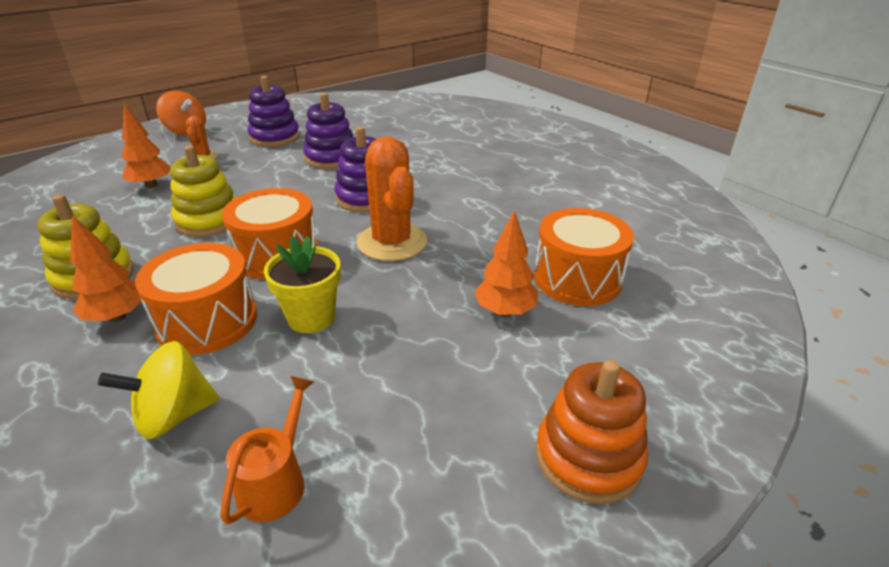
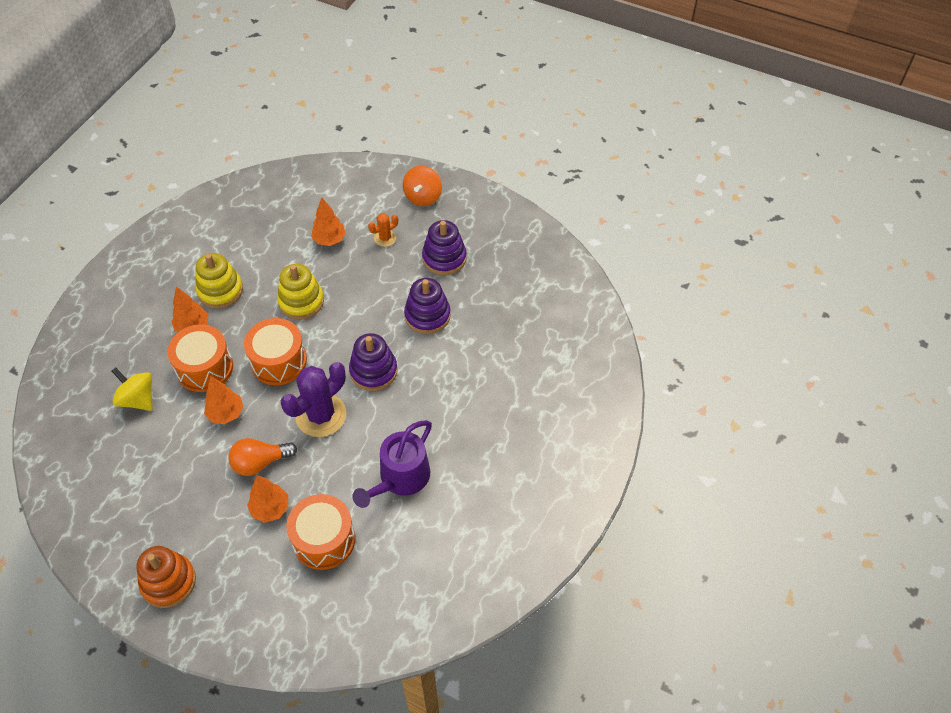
camera: 65 degrees right, 20 degrees up
(276, 481) = (115, 461): orange watering can -> none
(311, 317) = (226, 413): yellow flower pot -> orange tree
(392, 242) = (321, 415): orange cactus -> purple cactus
(423, 304) = (260, 462): none -> orange light bulb
(521, 212) = (400, 478): none -> purple watering can

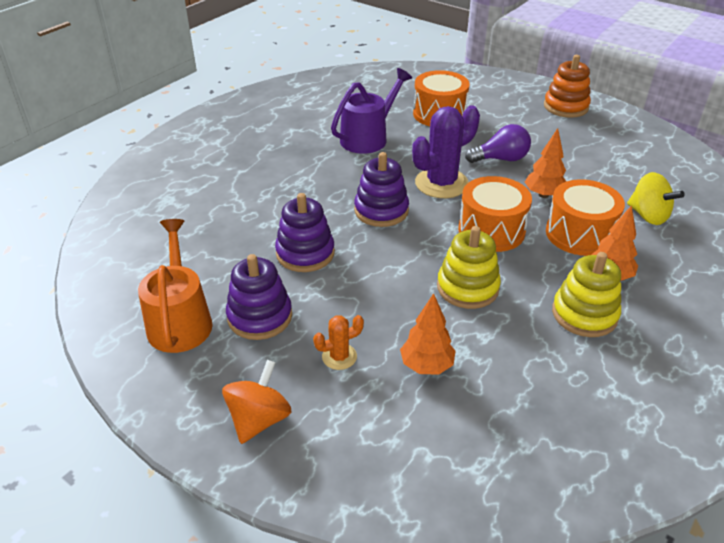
camera: 170 degrees left, 15 degrees down
(260, 462) = (501, 159): orange light bulb -> purple light bulb
(270, 508) = (487, 133): orange tree -> none
(496, 248) = (180, 321): none -> orange watering can

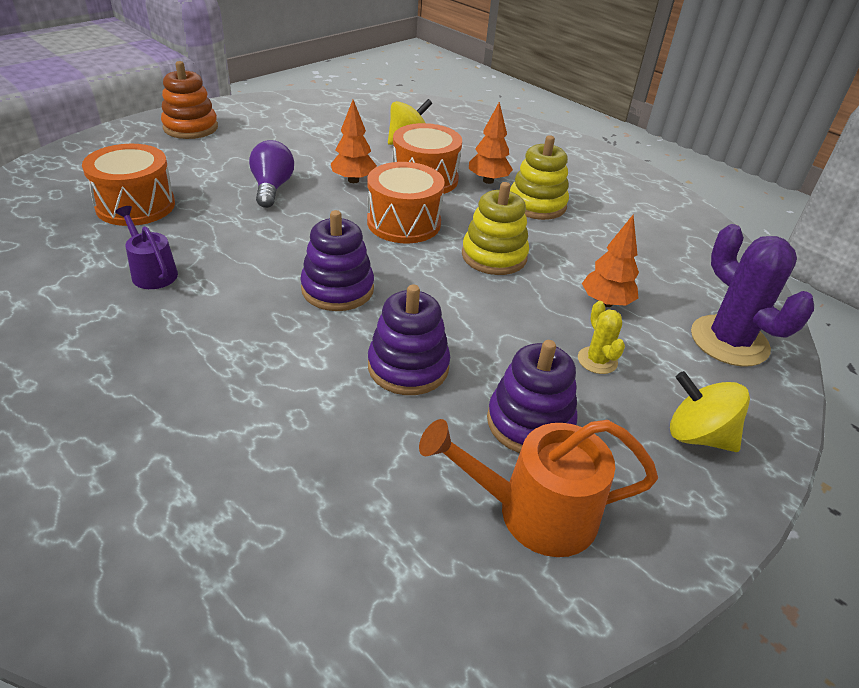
camera: 85 degrees left, 0 degrees up
(259, 419) = (697, 435): orange spinning top -> yellow spinning top
(339, 357) = (597, 360): orange cactus -> yellow cactus
(368, 138) = (152, 272): purple watering can -> purple watering can, size x0.61
(441, 183) = (300, 235): purple cactus -> purple cactus (729, 341)

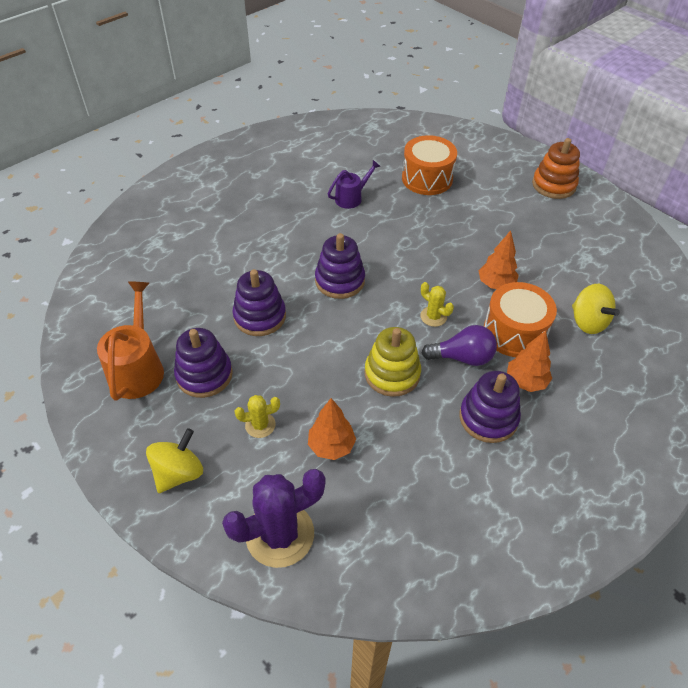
camera: 95 degrees right, 10 degrees up
(272, 188) = (469, 238): purple light bulb -> purple light bulb (462, 357)
(404, 223) = (433, 316): orange drum -> yellow cactus
(537, 204) = (488, 418): yellow stacking toy -> purple stacking toy

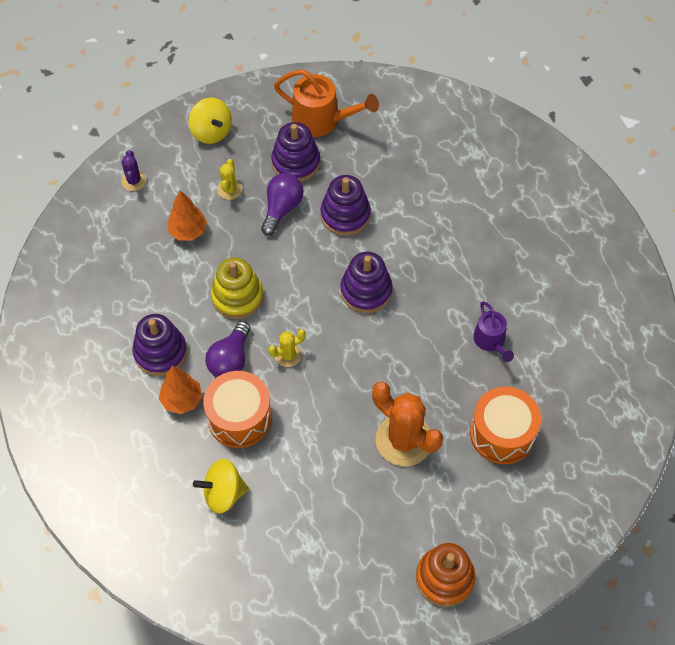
camera: 110 degrees right, 10 degrees up
(269, 369) = (282, 208): none -> purple light bulb
(280, 534) = (134, 181): purple cactus -> purple cactus, size x0.50
(466, 226) = (404, 440): none -> orange cactus
(495, 284) = (307, 430): orange tree -> none

